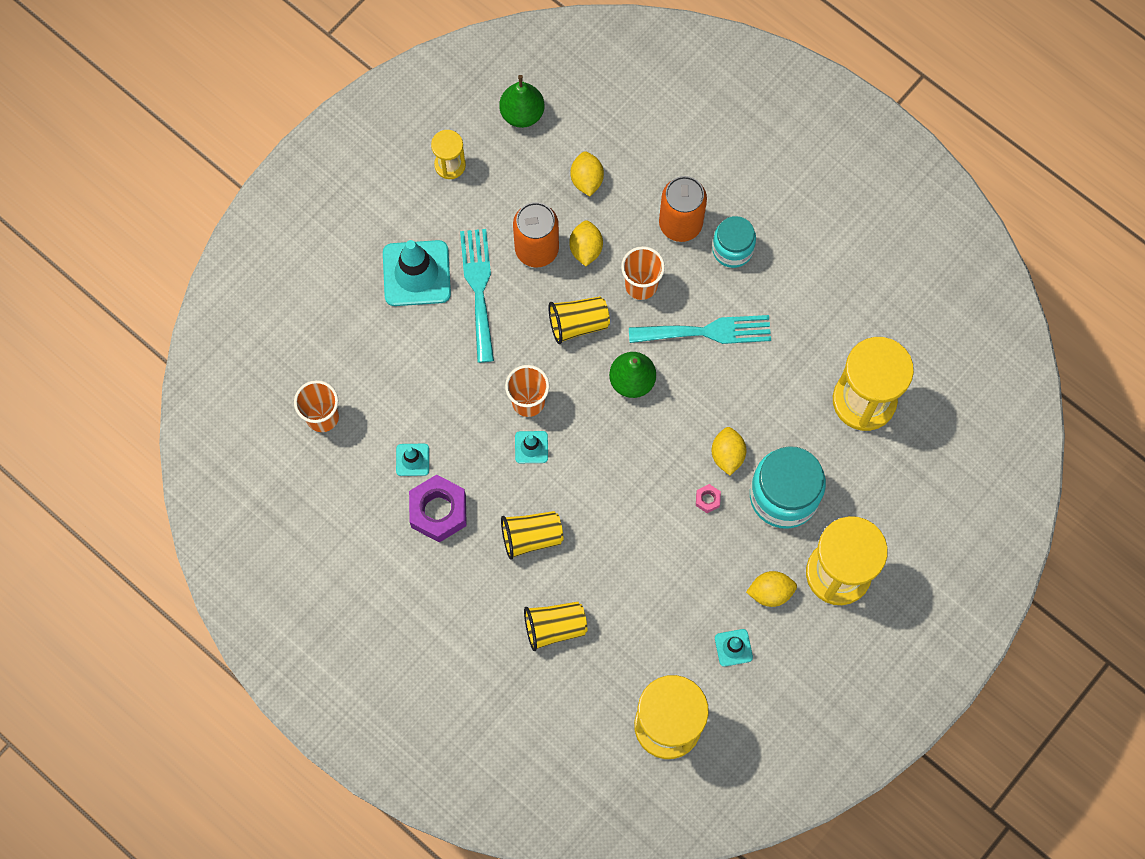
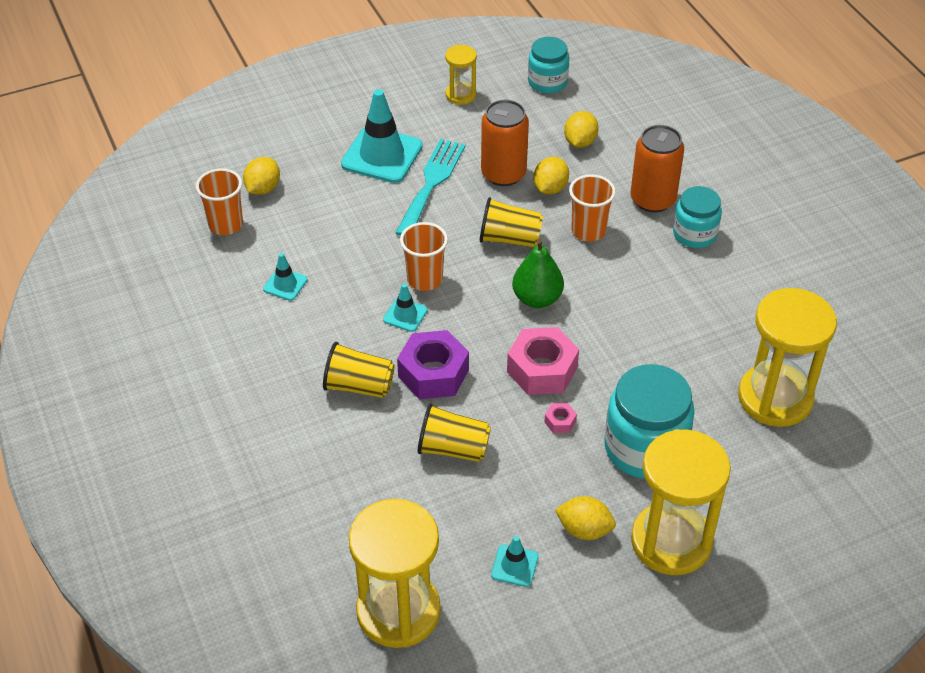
camera: 25 degrees right, 25 degrees down
(438, 511) = (282, 332): purple nut -> purple nut (433, 373)
(522, 113) = (547, 82): green pear -> turquoise jar
(554, 627) = (333, 471): yellow cup -> yellow cup (453, 449)
(670, 454) = (542, 370): none -> pink nut
(707, 331) = (635, 287): turquoise fork -> none
(727, 455) = (602, 392): yellow lemon -> yellow lemon (263, 188)

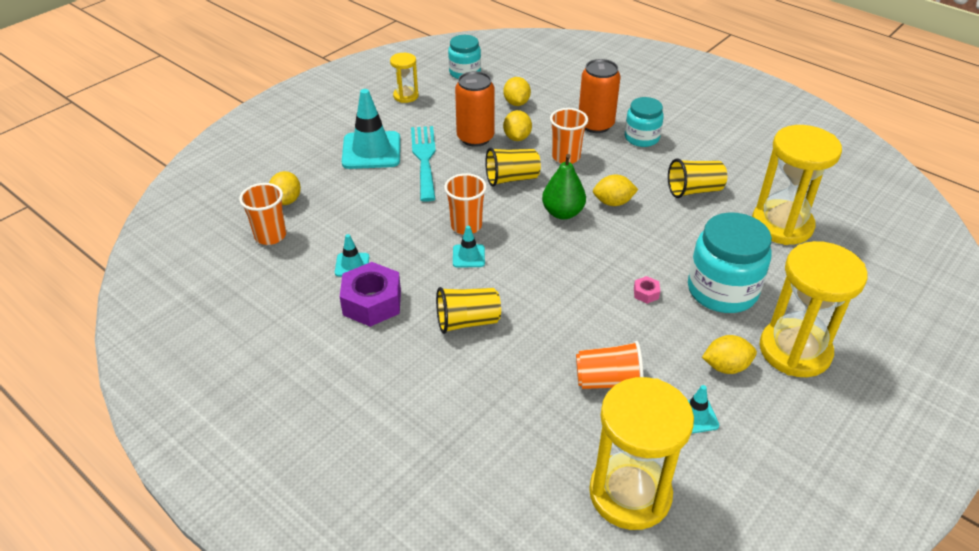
camera: 25 degrees left, 5 degrees down
(433, 373) = (522, 291): purple nut -> purple nut (372, 302)
(453, 449) = (579, 343): yellow cup -> yellow cup (694, 190)
(454, 498) = (608, 381): none -> orange cup
(542, 370) = (604, 261): pink nut -> none
(601, 305) = (613, 202): none -> yellow lemon

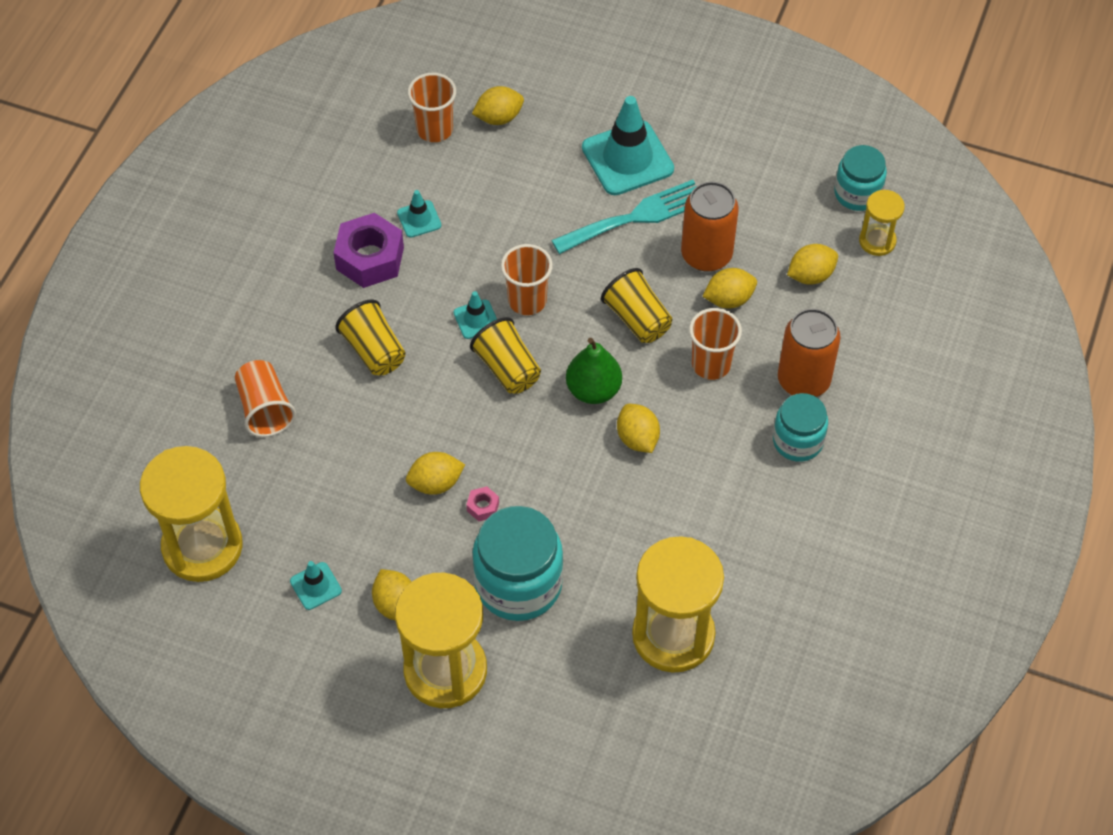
camera: 70 degrees right, 15 degrees up
(406, 96) = (764, 149): yellow hourglass -> yellow hourglass (877, 241)
(608, 381) = (336, 498): orange cup -> orange cup (265, 409)
(614, 315) = (435, 483): none -> yellow lemon
(694, 190) = (703, 524): yellow cup -> yellow cup (507, 368)

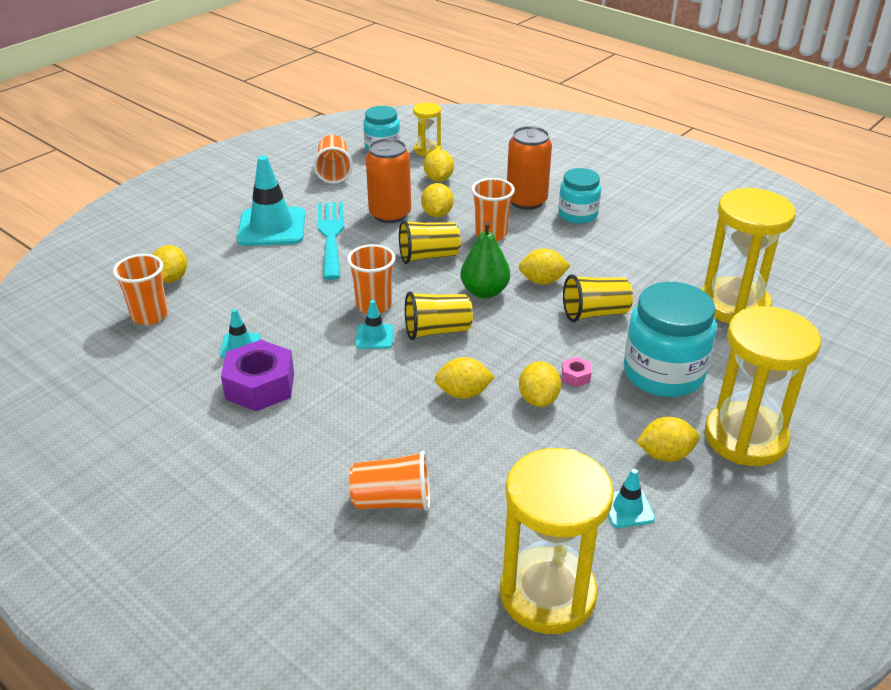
camera: 70 degrees left, 20 degrees down
(374, 351) = (368, 406): yellow cup -> yellow cup (595, 313)
(420, 419) = (463, 393): none -> yellow lemon
(773, 167) = (334, 172): none -> orange cup

